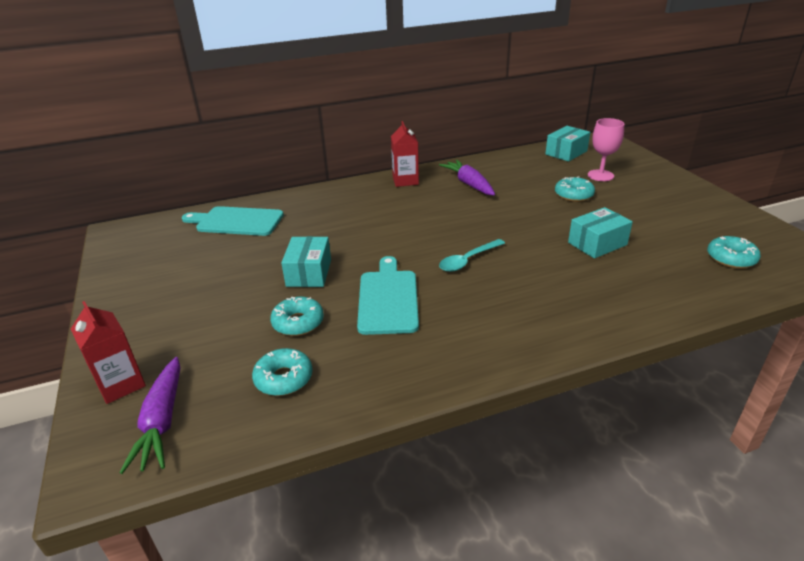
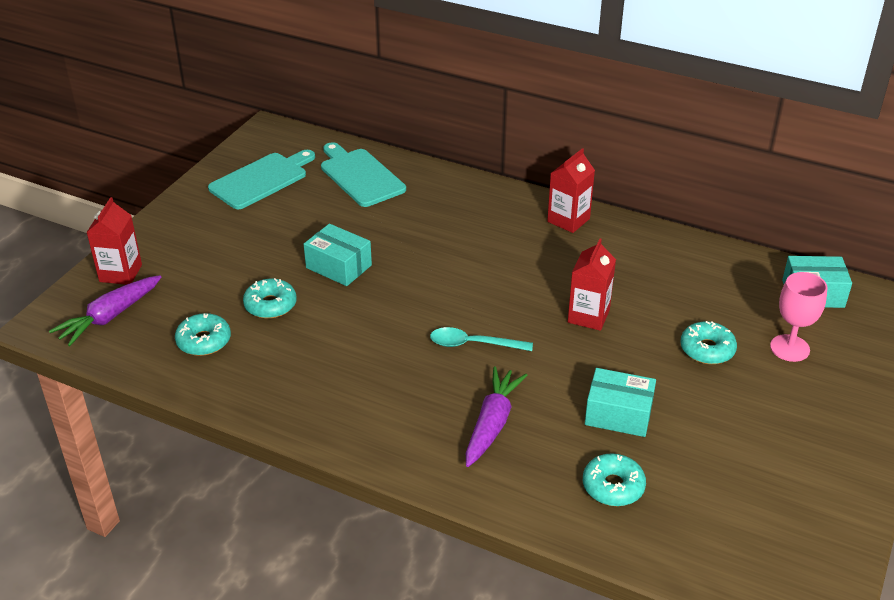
camera: 45 degrees right, 5 degrees up
(309, 273) = (338, 266): turquoise box -> turquoise box turned 75 degrees clockwise
(388, 298) = (357, 332): turquoise cutting board -> turquoise cutting board (261, 179)
(468, 184) = (623, 264): purple carrot -> purple carrot (492, 423)
(497, 213) = (588, 316): none -> red carton
(731, 258) = (720, 528): turquoise donut -> turquoise donut (613, 486)

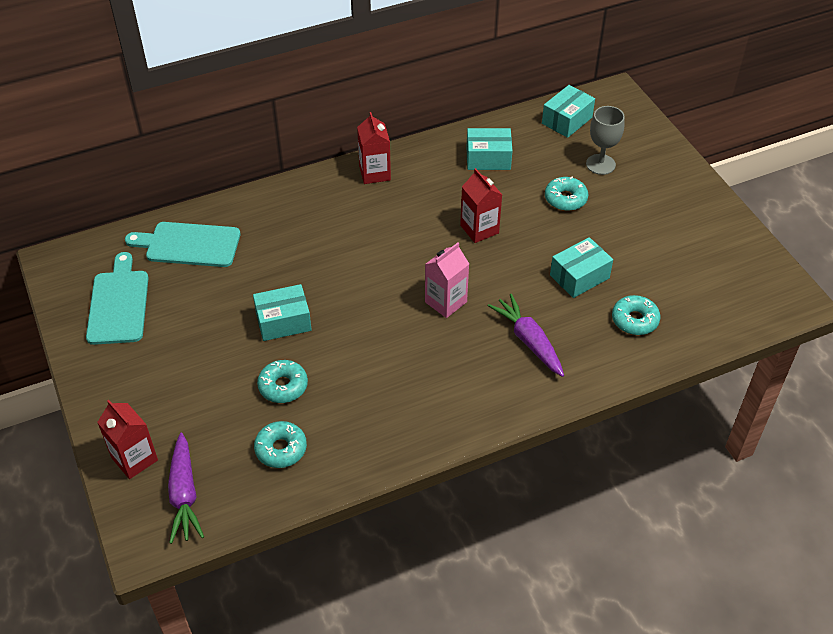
camera: 50 degrees left, 10 degrees up
(473, 344) = (446, 302): turquoise spoon -> pink carton
(684, 273) = (488, 158): none -> turquoise box
(789, 348) = (600, 164): pink goblet -> grey goblet

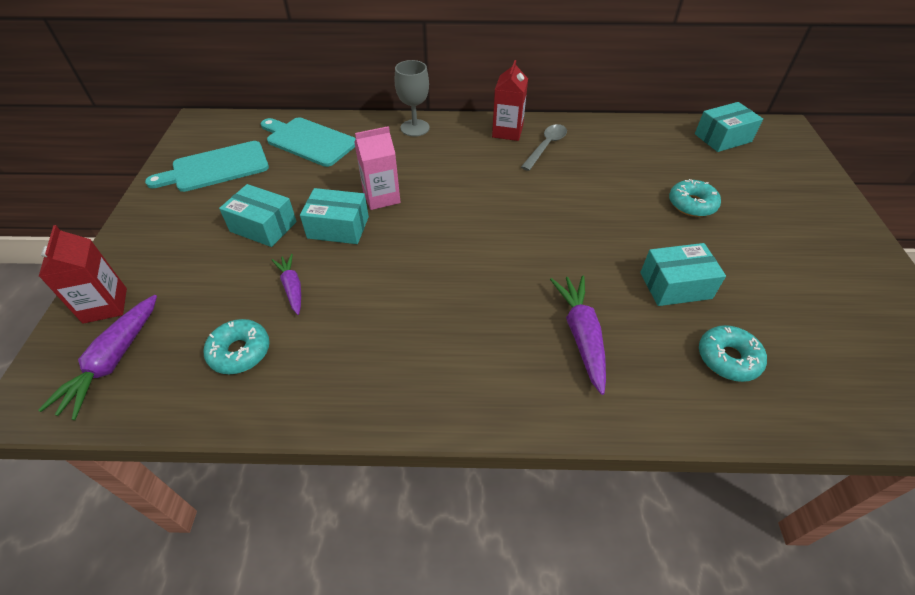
camera: 25 degrees right, 0 degrees up
(119, 303) = (216, 167): turquoise cutting board -> turquoise cutting board turned 135 degrees counterclockwise
(283, 386) = (292, 287): turquoise donut -> purple carrot
(418, 179) = (546, 146): none -> grey spoon
(446, 302) = (509, 262): pink carton -> pink carton (381, 197)
(479, 229) = (583, 205): red carton -> none
(488, 158) = (624, 148): turquoise box -> turquoise box (263, 226)
(600, 164) = (745, 184): grey goblet -> grey goblet (415, 128)

